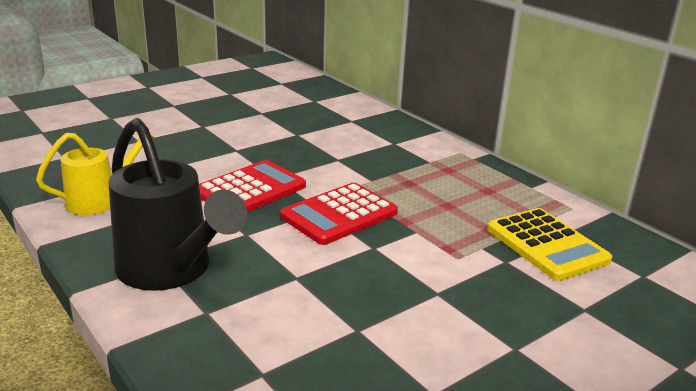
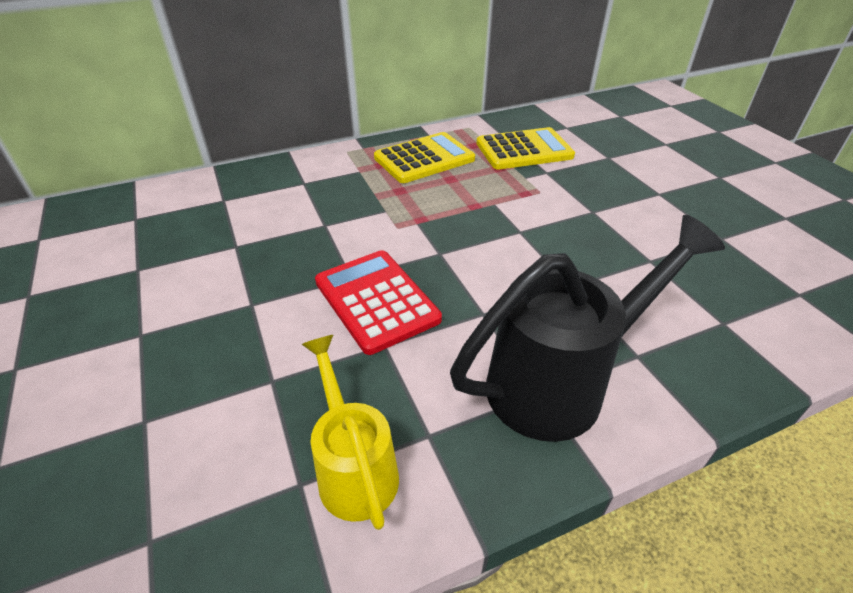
camera: 75 degrees left, 15 degrees up
(339, 214) = (454, 242): red calculator -> none
(476, 189) = (424, 159): none -> yellow calculator

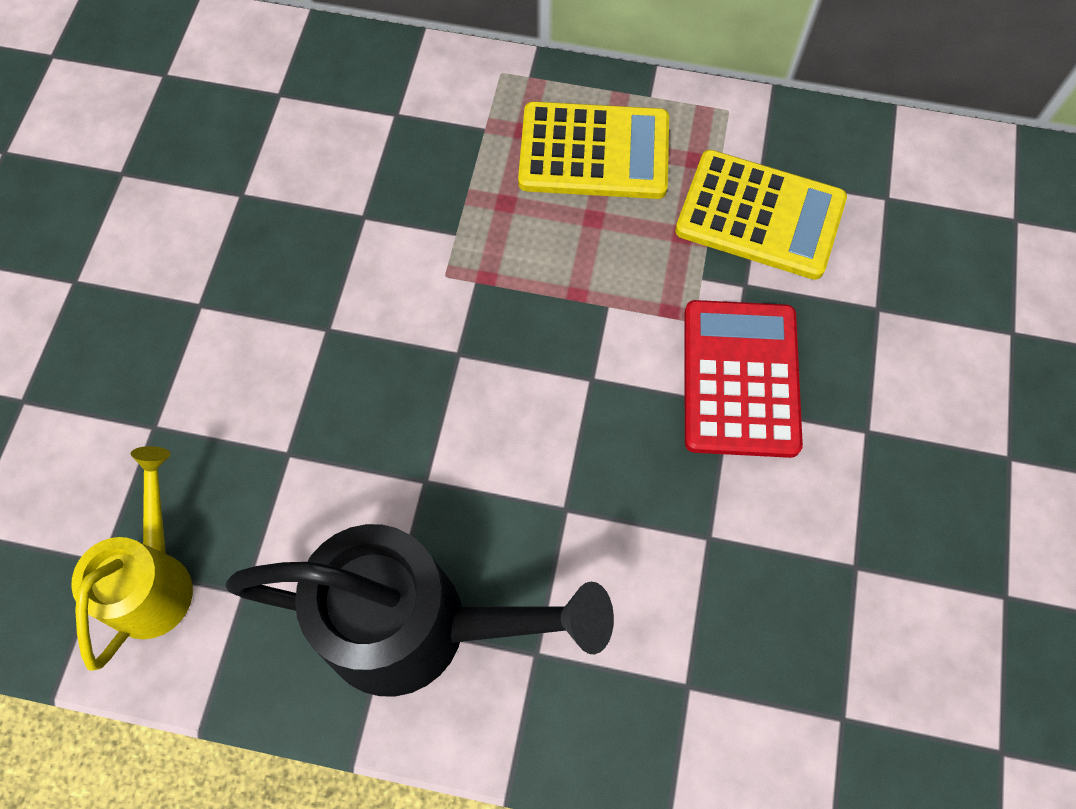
camera: 35 degrees right, 25 degrees up
(376, 300) = (327, 384): red calculator -> red calculator (740, 378)

